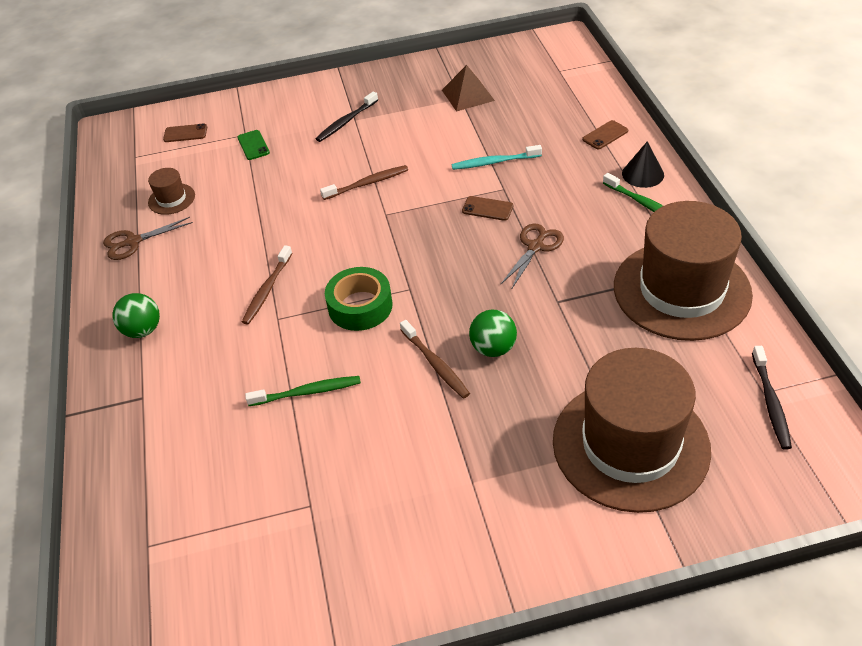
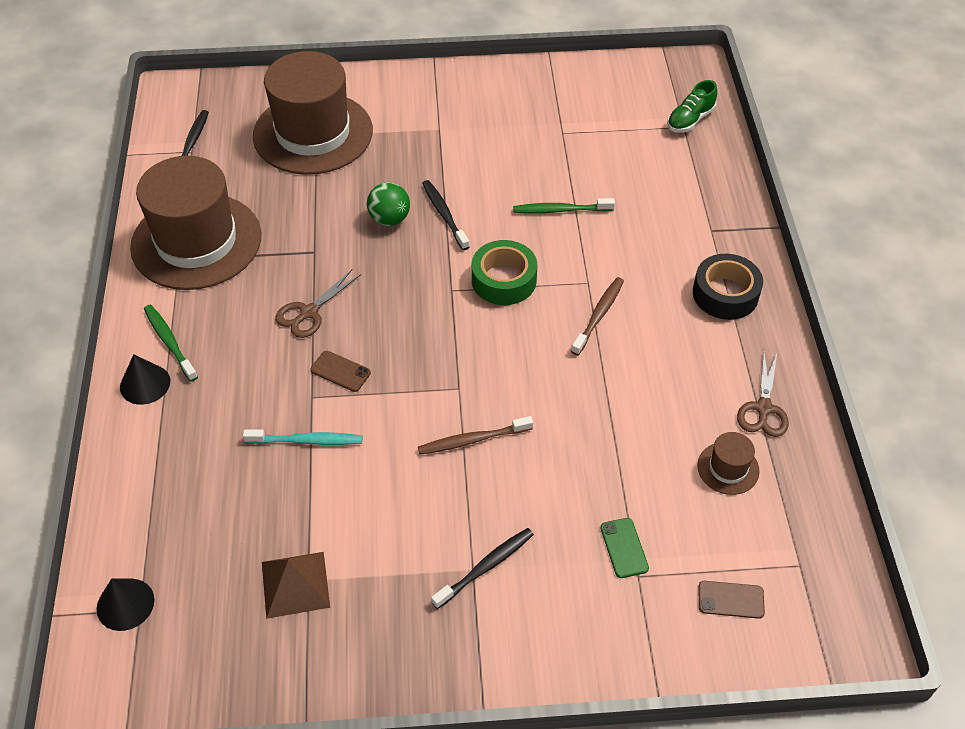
camera: 175 degrees left, 5 degrees up
(133, 242) = (763, 408): brown scissors -> brown scissors turned 120 degrees clockwise
(136, 560) = (690, 120): none -> green shoe
(143, 330) = (725, 294): green ball -> black tape
(435, 364) = (444, 215): brown toothbrush -> black toothbrush
(569, 71) = (125, 604): none -> black cone
(605, 135) = (151, 456): brown phone -> none

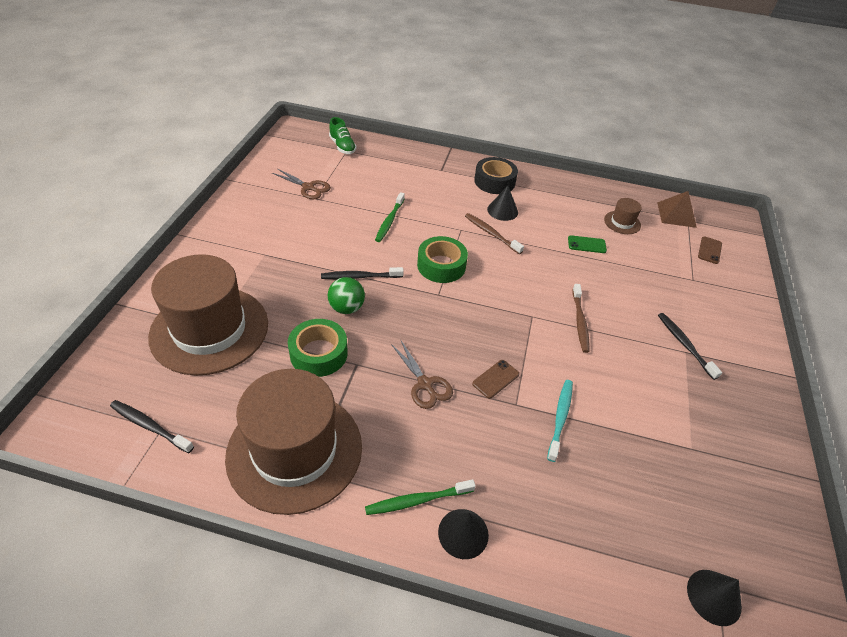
camera: 75 degrees left, 5 degrees down
(295, 584) = (695, 458): brown pyramid -> brown pyramid (676, 214)
(315, 219) = (318, 353): none -> green tape
(624, 548) = (673, 279): green phone -> green phone (586, 244)
(659, 317) = (502, 210): none -> black cone
(763, 408) = (583, 197): brown scissors -> brown scissors (308, 187)

